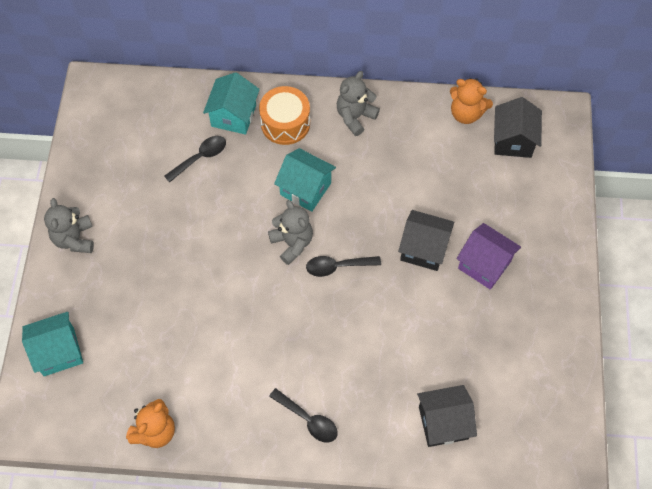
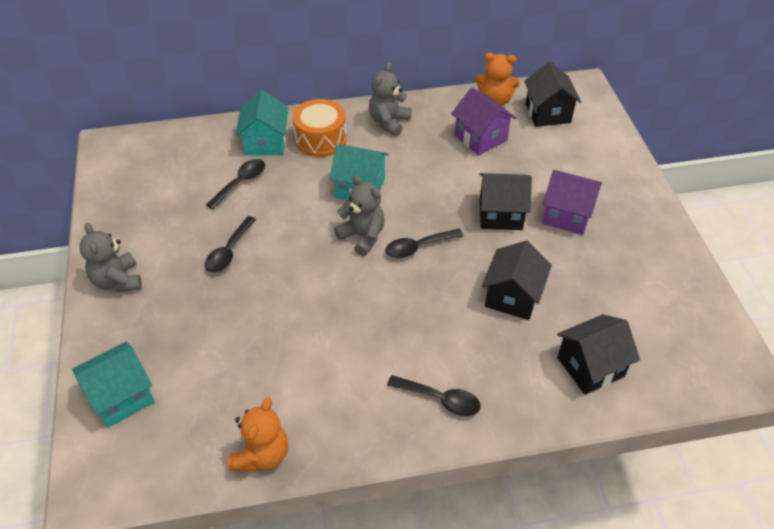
camera: 15 degrees left, 15 degrees down
(173, 231) = (229, 251): none -> black spoon
(403, 338) = (512, 296): none -> black house
(436, 156) = (480, 138): none -> purple house

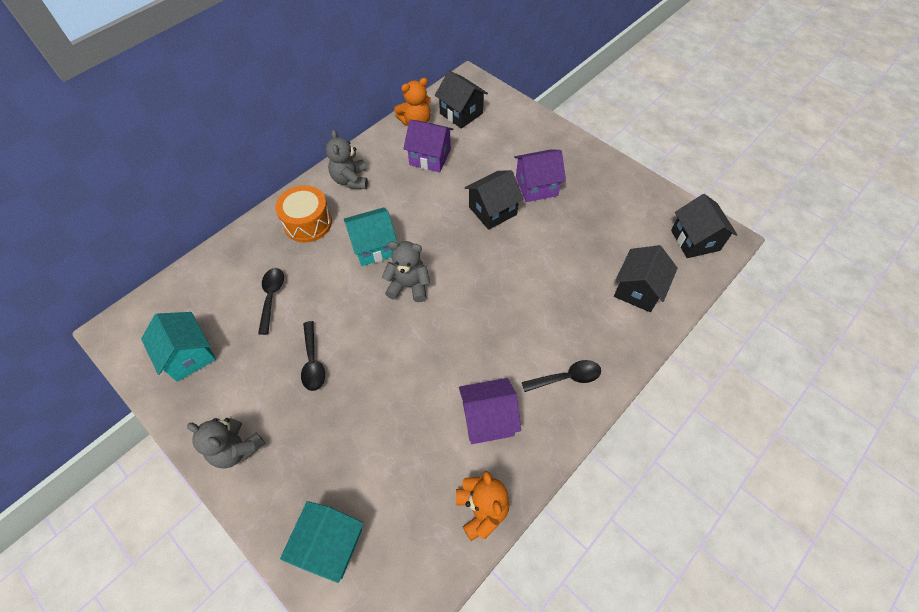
camera: 35 degrees left, 10 degrees up
(265, 143) = (263, 250): turquoise house -> turquoise house (189, 355)
(333, 387) = (488, 419): none -> purple house
(418, 247) = (456, 270): black spoon -> none
(512, 296) = (551, 269): black house -> black house (695, 240)

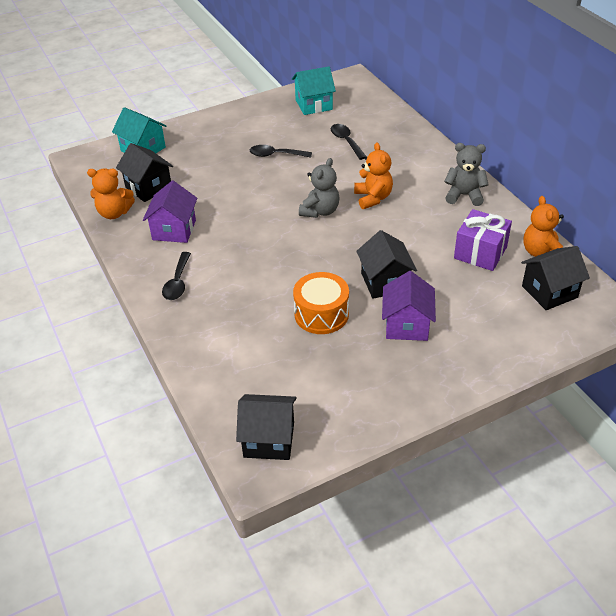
camera: 110 degrees right, 15 degrees down
(236, 448) = (231, 120): grey teddy bear -> none
(271, 297) = (346, 141): black spoon -> black spoon turned 135 degrees counterclockwise
(308, 223) = (418, 165): orange drum -> orange drum (321, 314)
(374, 247) = (373, 198): turquoise house -> orange teddy bear
(430, 157) = (480, 253): purple house -> purple gift
(638, 290) = (233, 362): black house -> black house (148, 187)

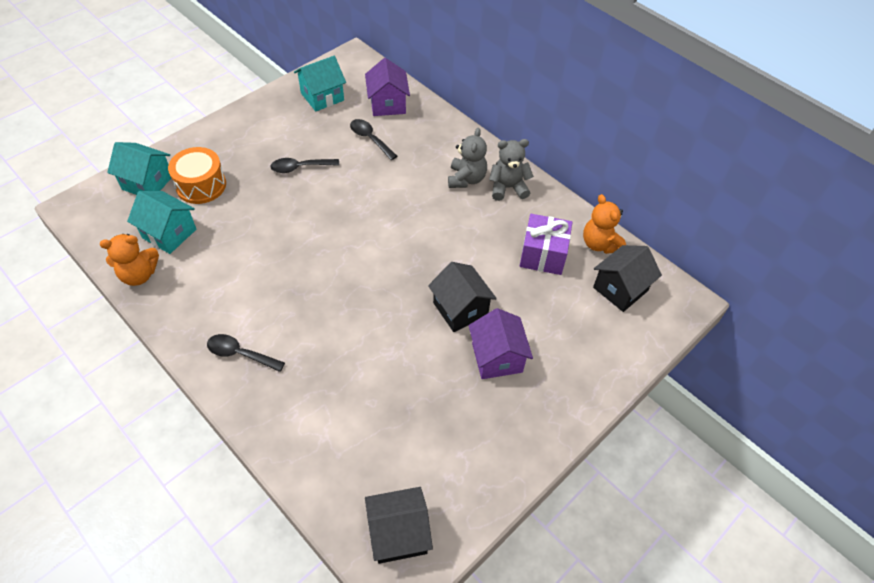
camera: 20 degrees left, 10 degrees up
(148, 187) = (169, 233): black house -> turquoise house
(174, 230) = (215, 285): purple house -> purple house (388, 104)
(177, 282) = (240, 354): black spoon -> black spoon turned 120 degrees clockwise
(320, 211) = (368, 232): grey teddy bear -> grey teddy bear (466, 179)
(321, 314) = (407, 362): orange drum -> orange drum (201, 185)
(373, 198) = (418, 206): orange teddy bear -> none

